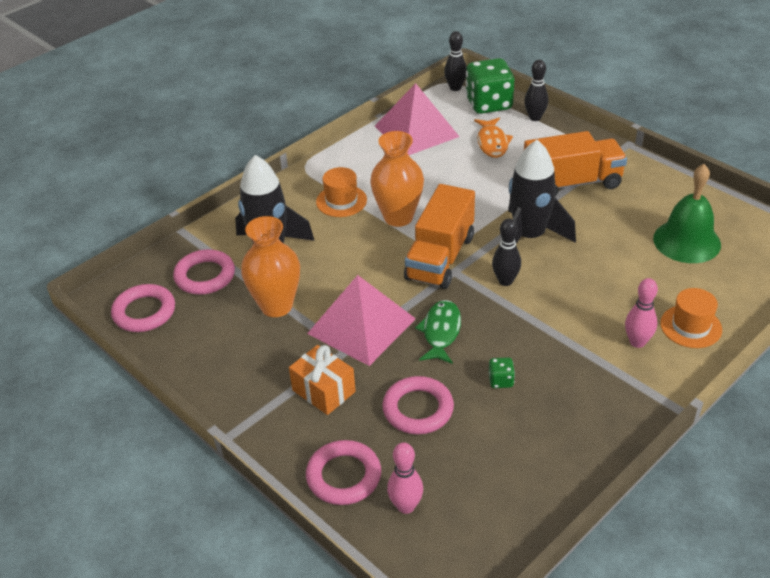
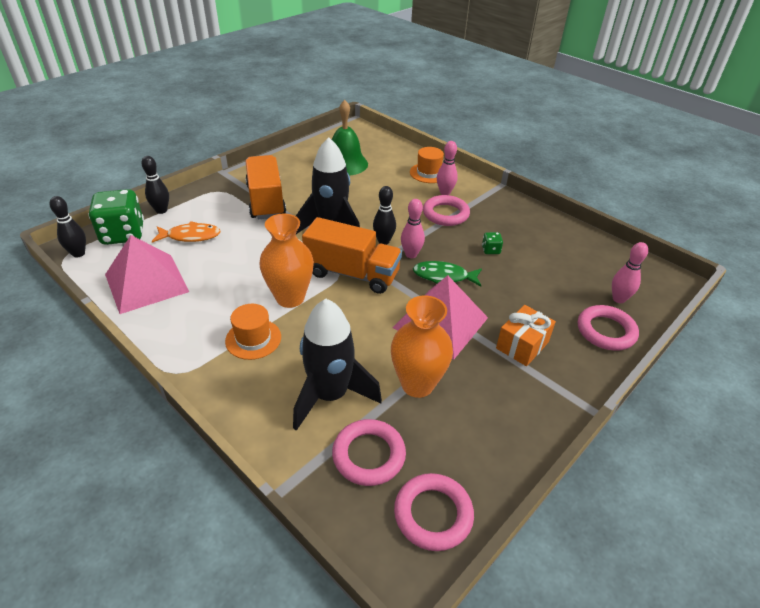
camera: 95 degrees left, 0 degrees up
(418, 409) = (528, 291): pink ring -> pink ring (445, 214)
(481, 304) = (411, 254): none -> pink bowling pin

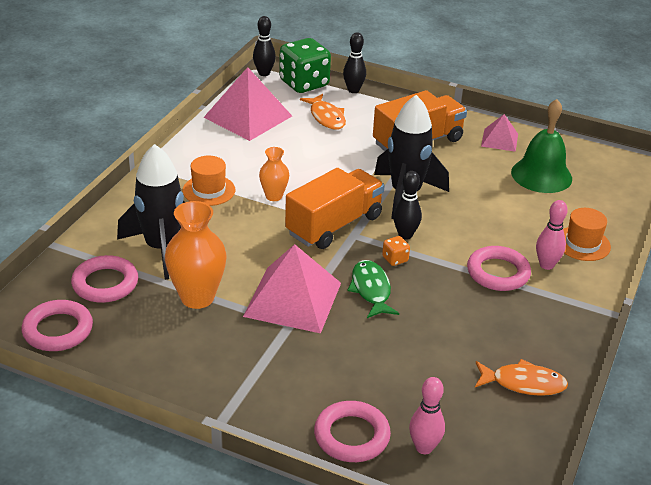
camera: 70 degrees right, 5 degrees down
(290, 298) = (274, 196): orange vase -> orange vase, size x0.57
(291, 166) = (499, 140): none -> pink pyramid
(352, 273) = (334, 225): orange truck -> orange truck turned 135 degrees counterclockwise
(411, 254) = (395, 259): pink bowling pin -> orange dice
(490, 250) = (448, 321): green dice -> none
(522, 345) = (289, 365): orange gift -> none
(560, 238) = (523, 383): none -> orange fish

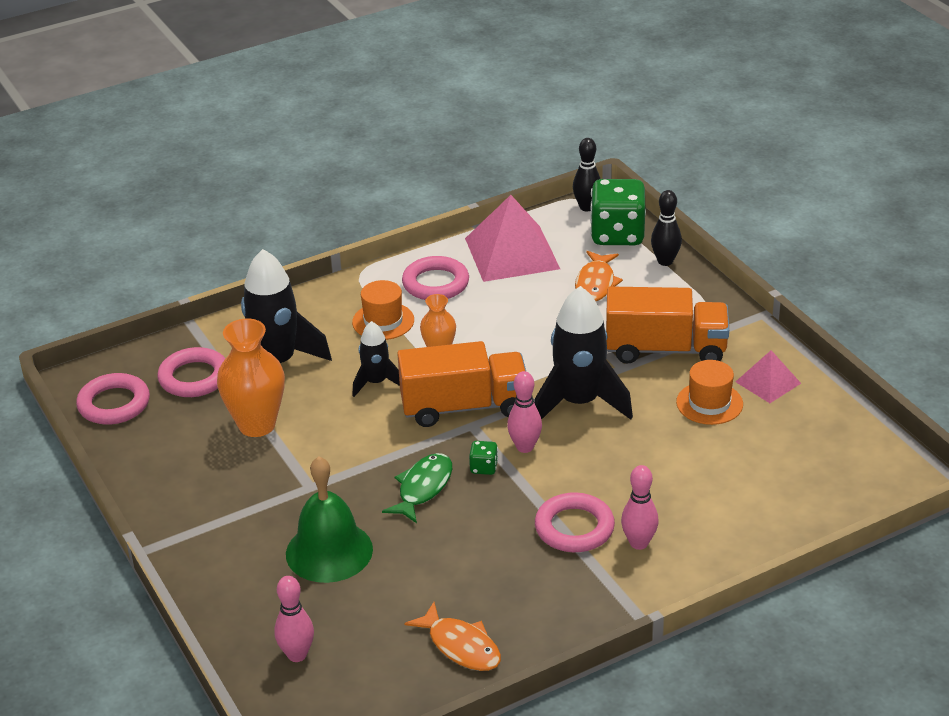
camera: 40 degrees right, 0 degrees up
(253, 233) = (376, 383): none -> black rocket
(293, 299) = (339, 464): pink pyramid -> none
(351, 436) = (247, 612): pink ring -> pink ring (435, 283)
(395, 259) = (484, 467): orange dice -> green dice
(405, 235) = (525, 447): black bowling pin -> pink bowling pin
(541, 175) = (765, 443): green bell -> green bell (329, 551)
(582, 244) = (711, 539): orange hat -> orange hat (709, 403)

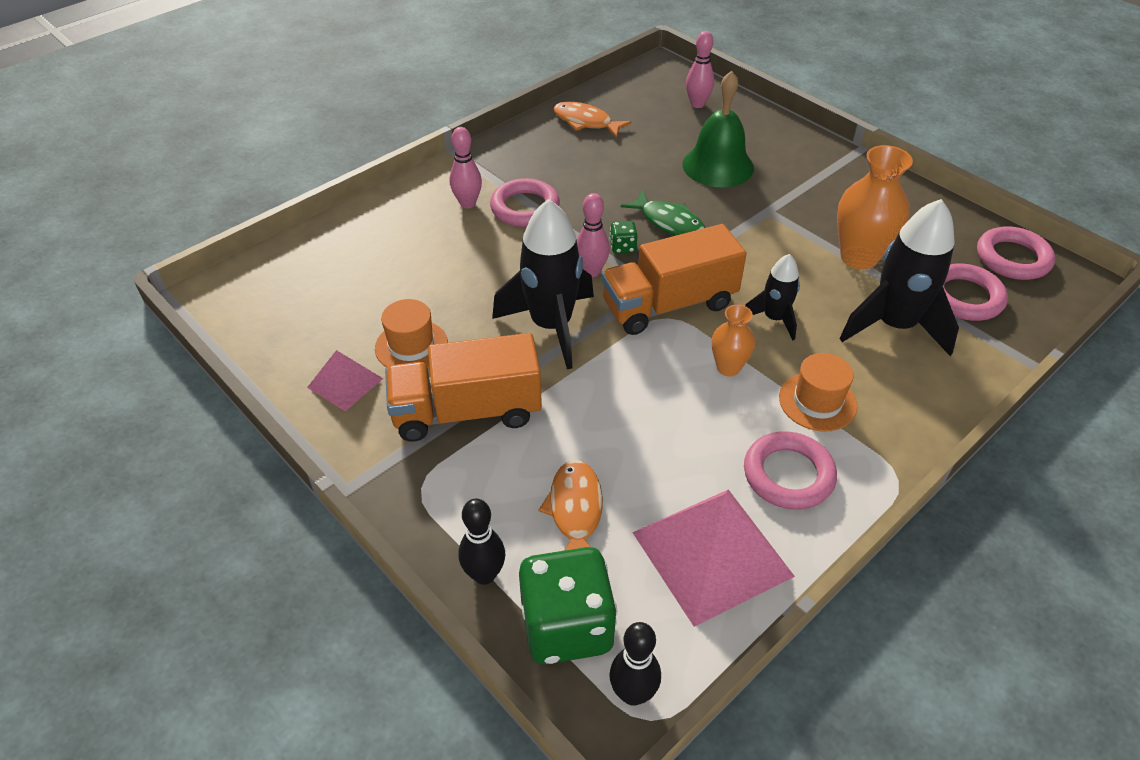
camera: 165 degrees right, 10 degrees up
(423, 488) = (669, 222): green fish -> green fish turned 60 degrees counterclockwise

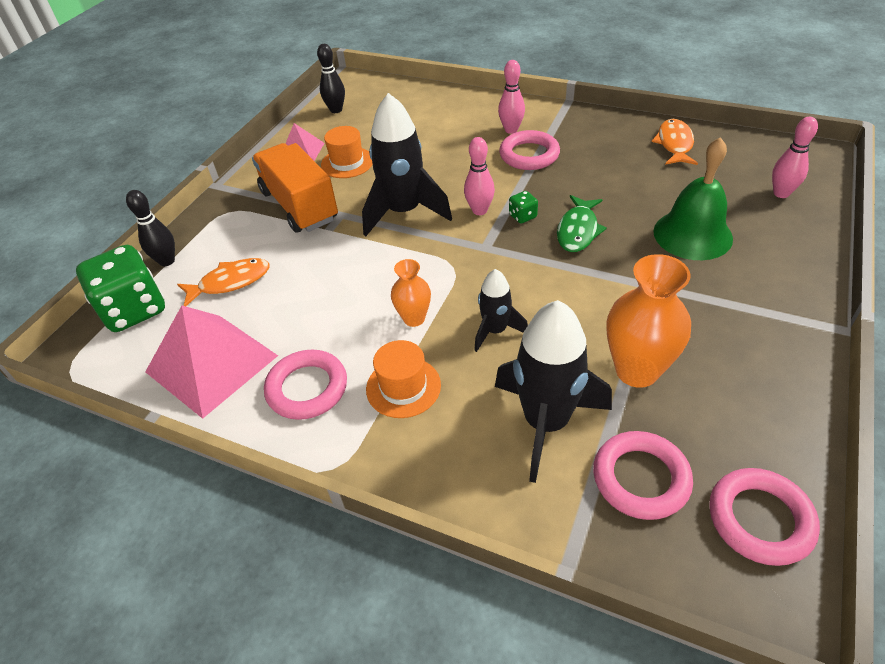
camera: 70 degrees right, 0 degrees up
(633, 693) = (87, 356): black bowling pin -> black bowling pin (336, 110)
(669, 304) = (469, 262): orange truck -> none

